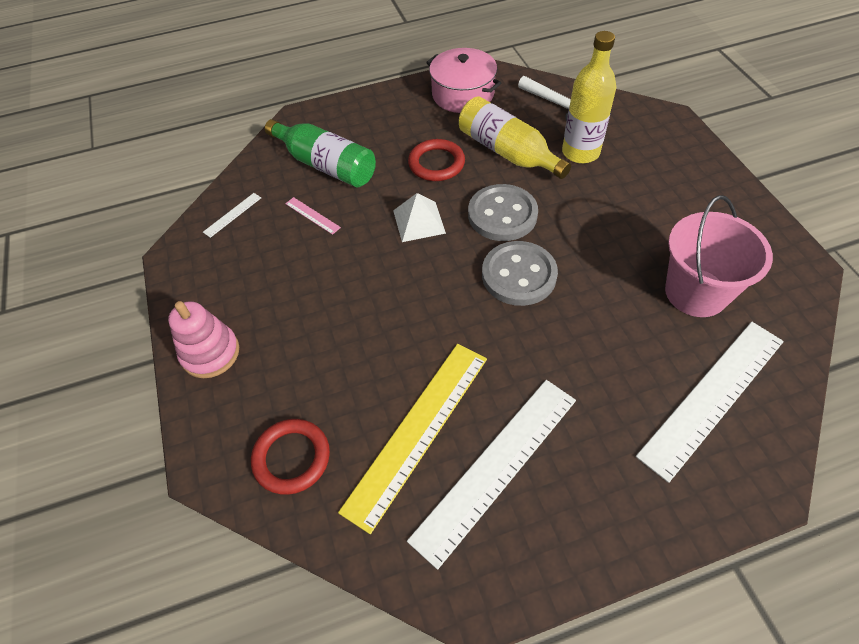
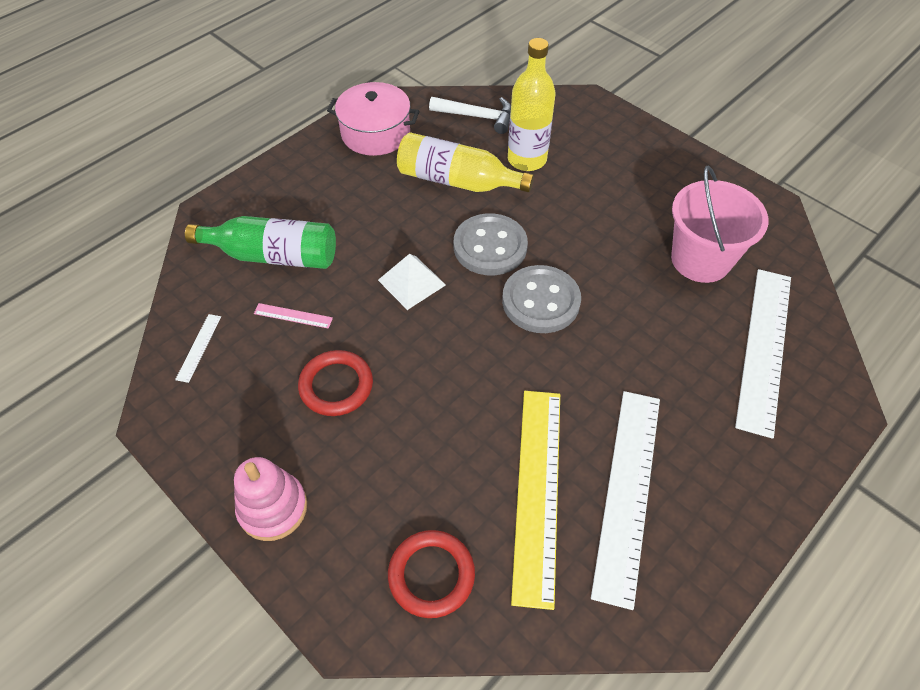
camera: 30 degrees left, 0 degrees up
(436, 163) = (393, 215): red ring -> red ring (336, 385)

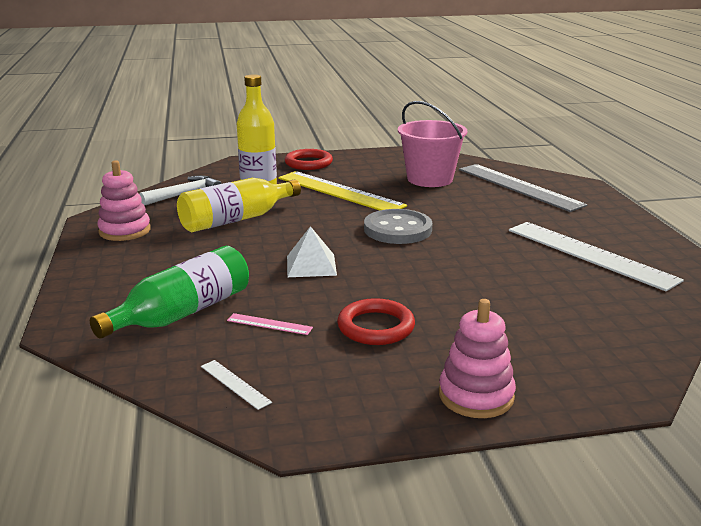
camera: 55 degrees left, 30 degrees down
(293, 315) = (269, 324): pink ruler -> pink ruler turned 60 degrees clockwise
(375, 133) = (125, 231): pink pot -> pink stacking toy
(431, 575) = (605, 342): red ring -> red ring (308, 163)
(490, 247) = (321, 229): grey button -> none
(537, 491) = (563, 281): yellow ruler -> yellow ruler (339, 192)
(764, 348) = (518, 187): white ruler -> grey ruler

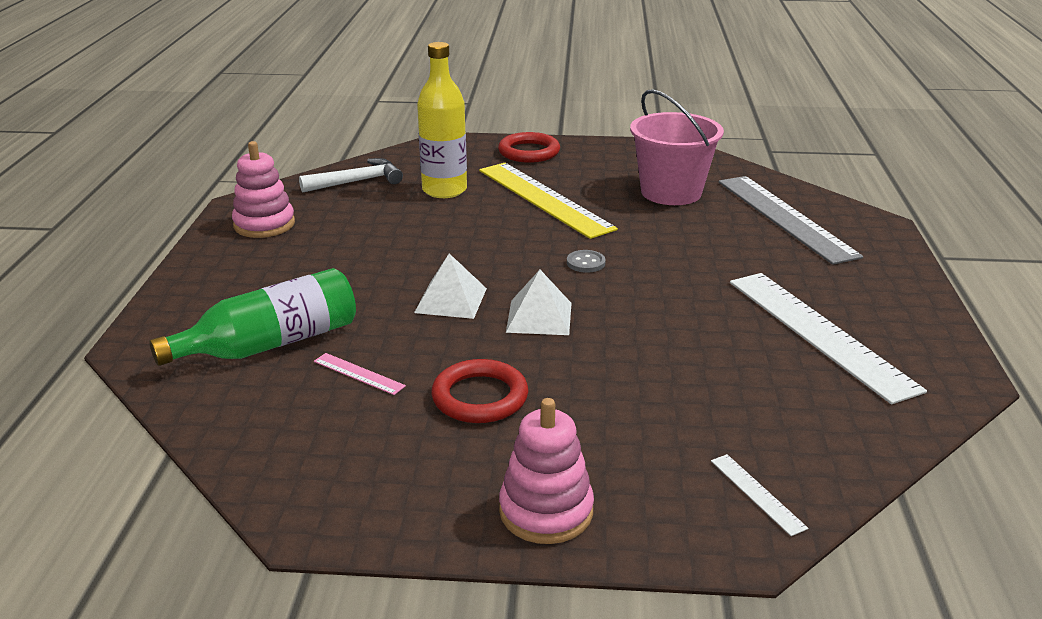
camera: 15 degrees right, 5 degrees up
(235, 384) = (278, 446): white ruler -> white ruler (757, 493)
(237, 219) = (398, 224): yellow bottle -> none
(386, 268) = (539, 317): none -> white pyramid
(397, 229) = (585, 263): grey button -> grey button, size x0.44

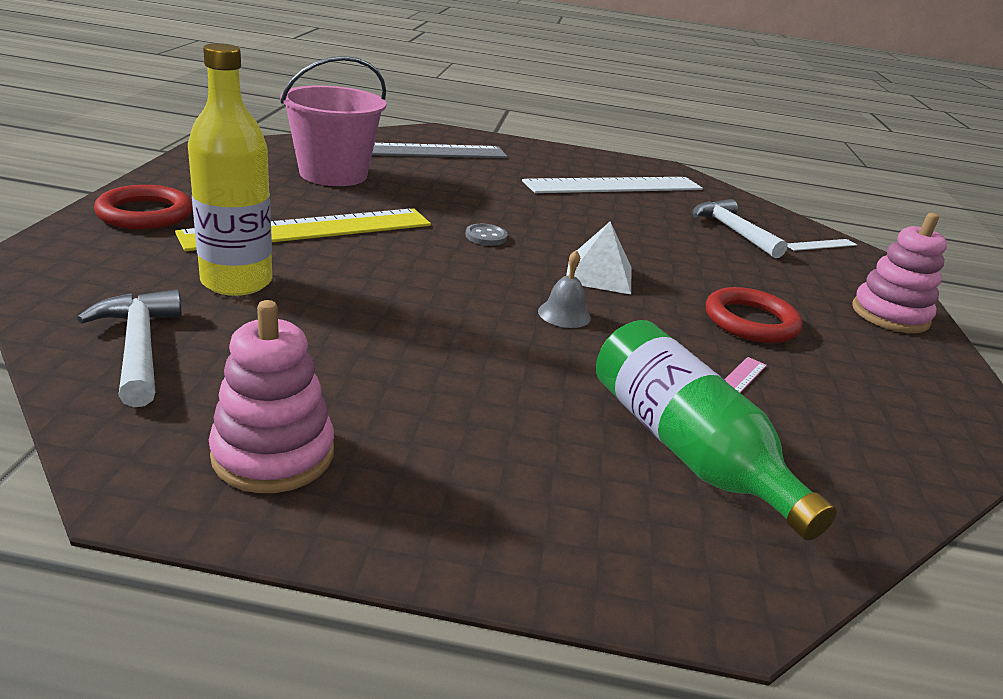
camera: 90 degrees left, 0 degrees up
(450, 300) = (564, 314): white pyramid -> grey bell
(738, 415) = (732, 231): none -> white hammer

